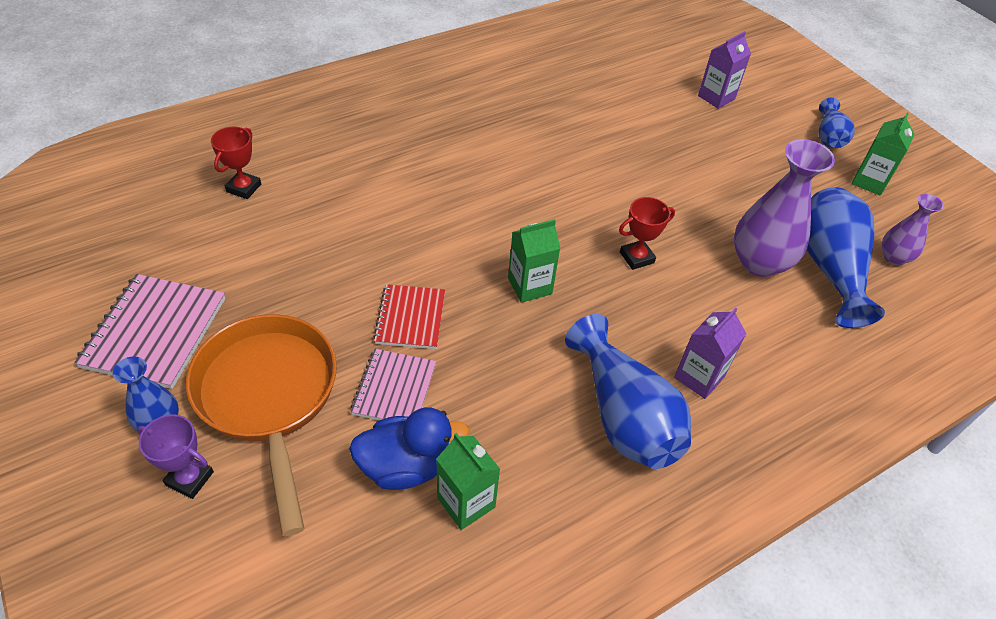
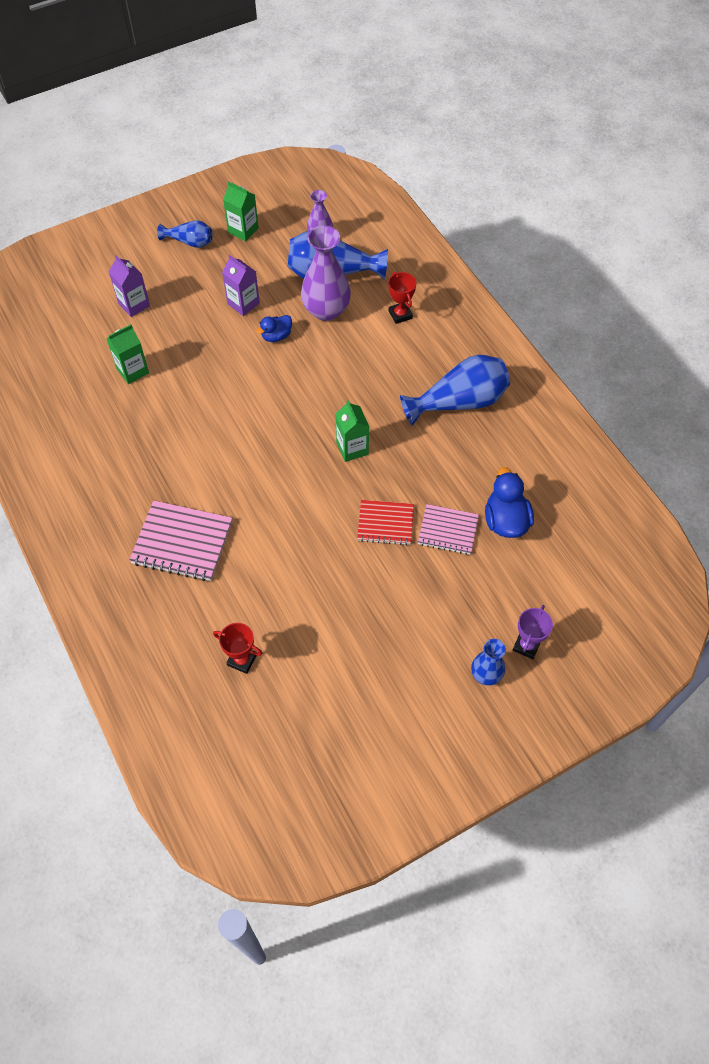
camera: 85 degrees left, 10 degrees up
(155, 332) = (406, 696): pink notebook -> pink notebook (182, 542)
(269, 397) = (460, 607): orange pan -> none
(466, 502) = (527, 488): green carton -> green carton (133, 371)
(636, 257) = (322, 381): red trophy -> red trophy (400, 315)
(699, 377) = (427, 359): purple carton -> purple carton (243, 303)
(701, 213) = (276, 336): none -> blue duck

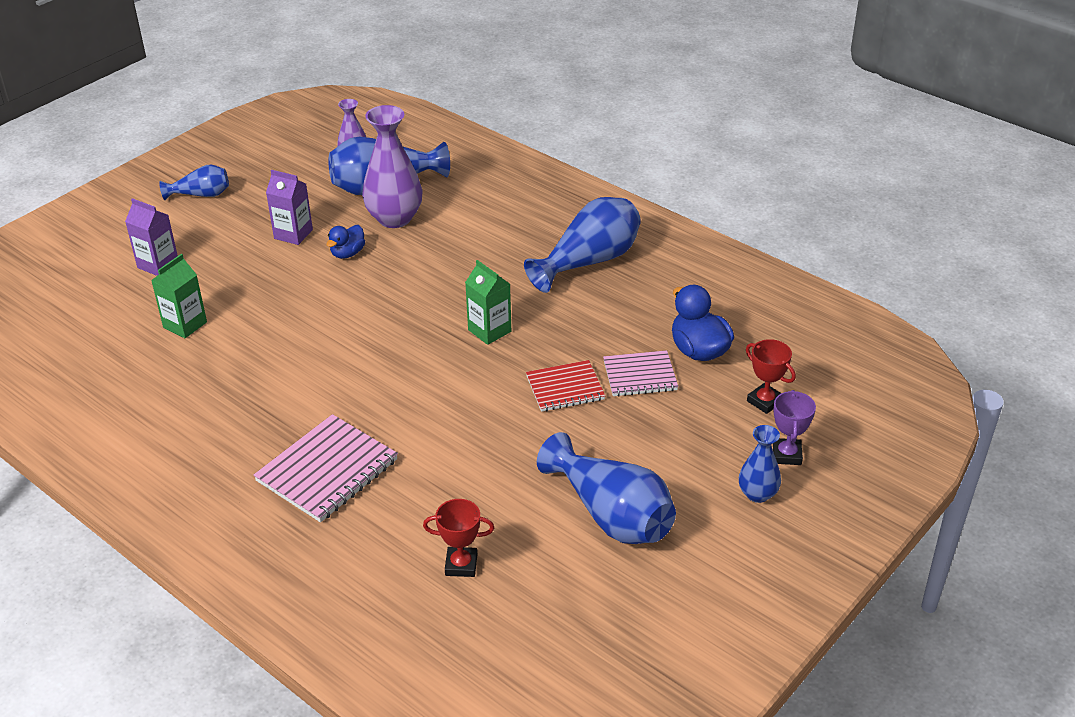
camera: 20 degrees left, 20 degrees down
(182, 542) = (327, 470): pink notebook -> pink notebook turned 45 degrees counterclockwise
(243, 230) = (261, 171): green carton -> none
(368, 654) = (611, 515): none -> blue vase
(400, 315) = (481, 203): red trophy -> red trophy (765, 401)

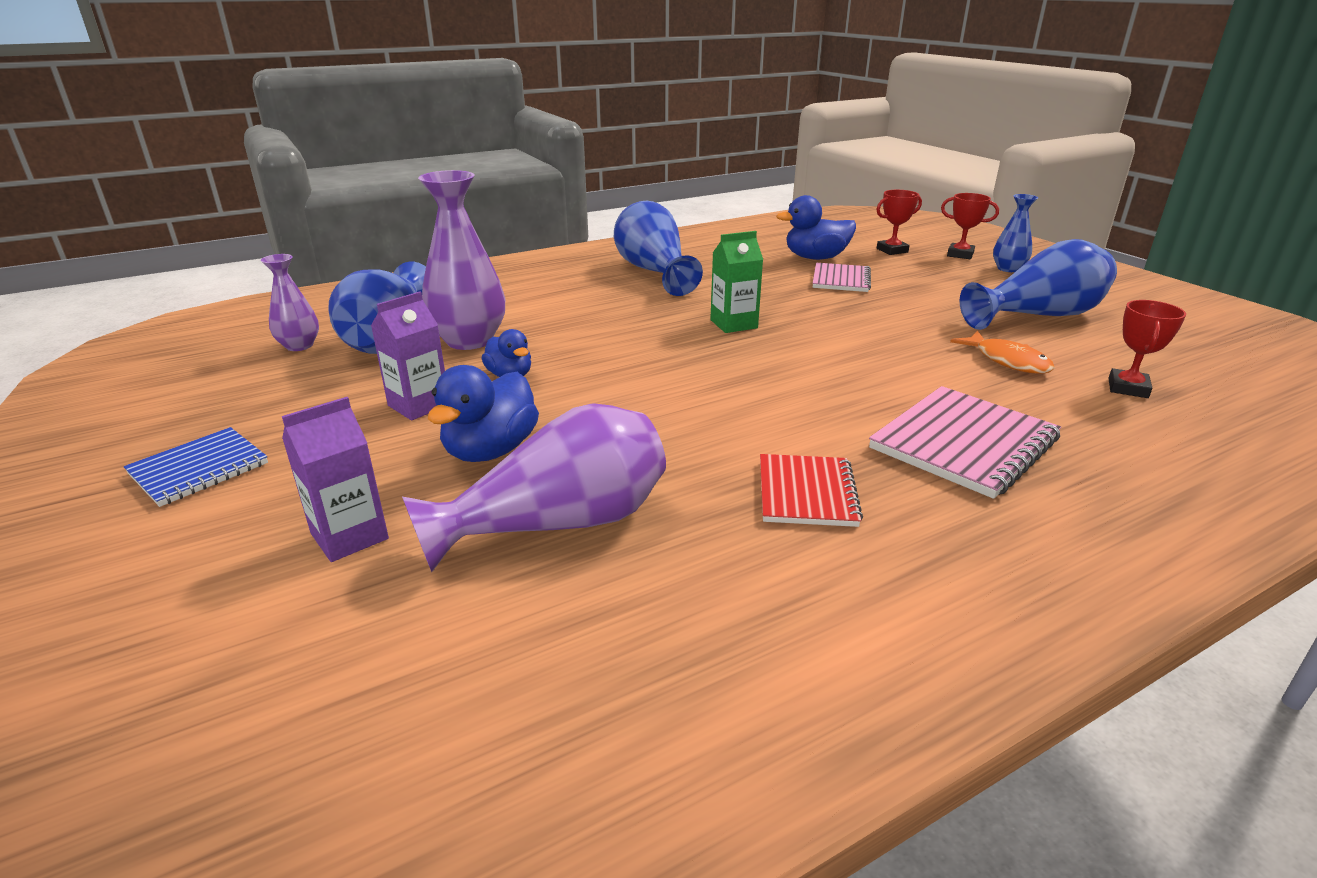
camera: 70 degrees left, 10 degrees down
(185, 325) = (559, 524): green carton -> purple vase
(201, 195) = (199, 469): blue vase -> blue notebook
(250, 278) = (490, 450): none -> blue duck
(327, 470) = (963, 444): pink notebook -> pink notebook turned 75 degrees clockwise
(486, 493) = (1007, 361): none -> orange fish
(565, 388) = (847, 307): red notebook -> red notebook (806, 493)
(786, 455) = (960, 254): purple trophy -> red trophy

